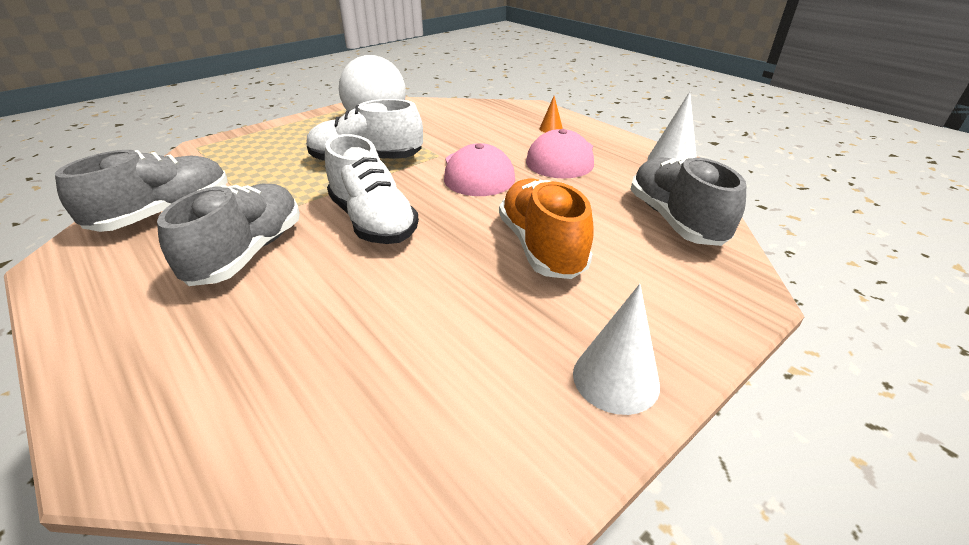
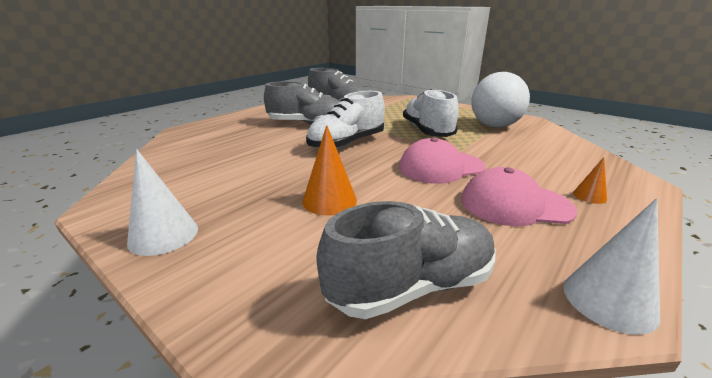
camera: 80 degrees right, 10 degrees down
(541, 247) = (329, 200): orange shoe -> orange cone

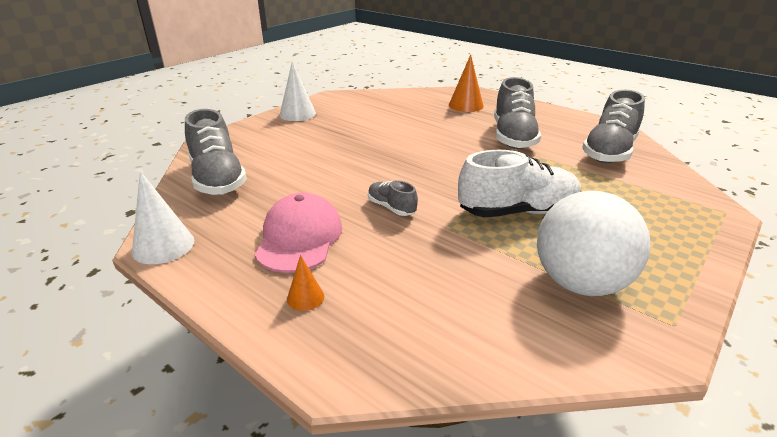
camera: 90 degrees right, 5 degrees up
(329, 200) = (327, 154): orange cone -> orange cone (466, 105)
(347, 144) = (453, 159): white shoe -> none
(440, 167) = (391, 208): pink cap -> grey shoe

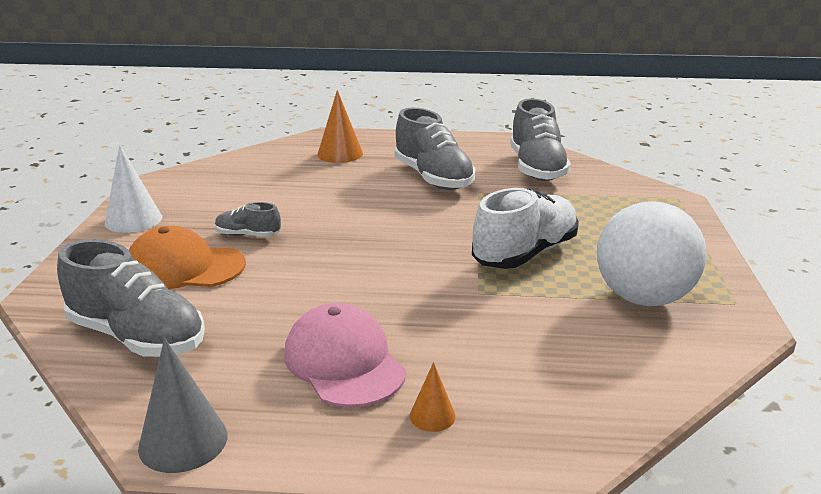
camera: 35 degrees left, 5 degrees down
(163, 246) = (183, 441): white cone -> grey cone
(288, 148) = (184, 267): none -> orange cap
(391, 208) = (402, 293): grey shoe -> grey shoe (248, 235)

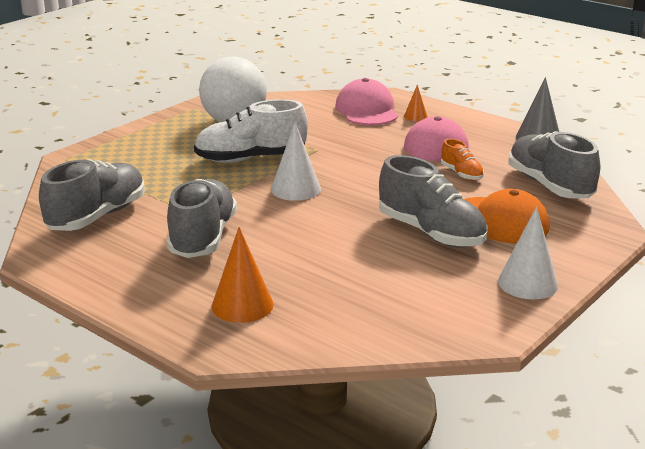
camera: 145 degrees left, 0 degrees up
(248, 235) = (431, 233): grey shoe -> grey shoe, size x2.00
(266, 316) = (461, 174): none -> orange shoe
(426, 236) = (295, 189): none -> white cone
(523, 399) = (367, 110): none -> pink cap

